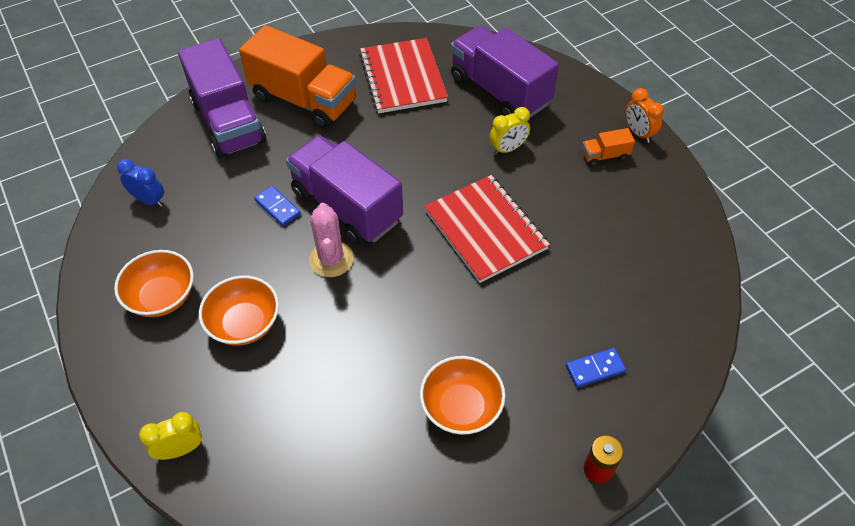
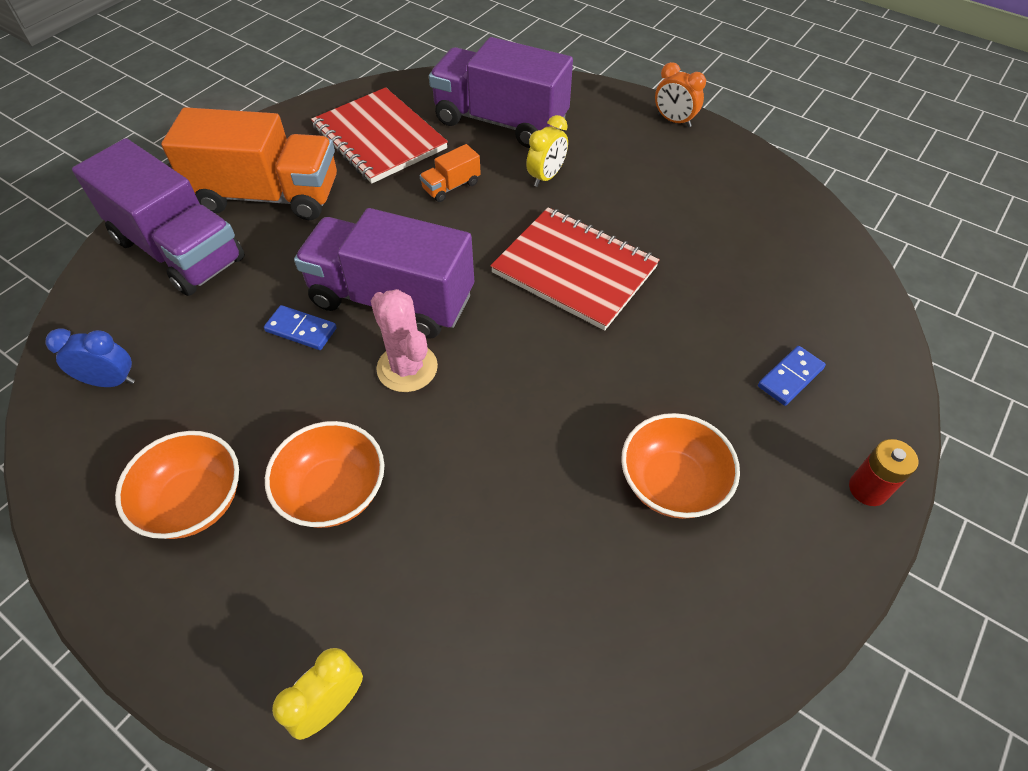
camera: 25 degrees left, 0 degrees up
(605, 156) = (654, 153): orange truck -> orange truck (451, 186)

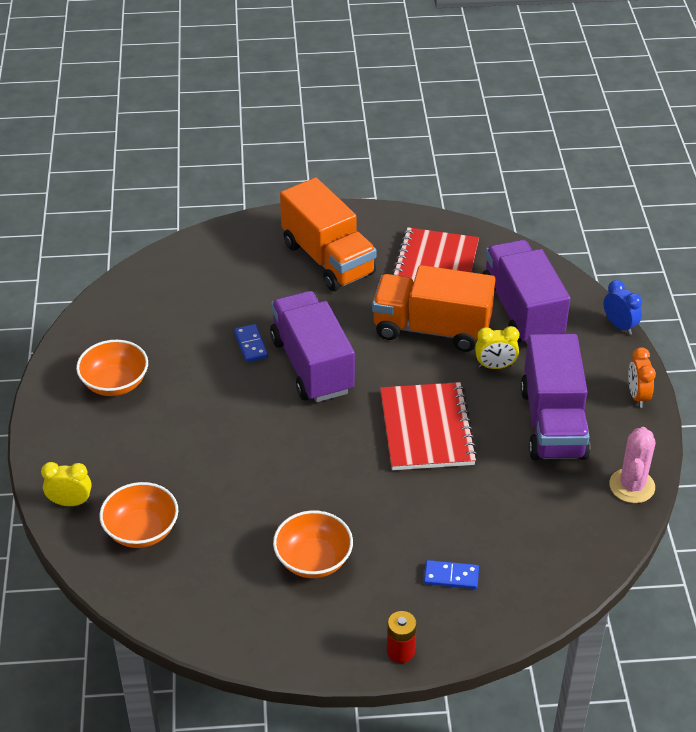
camera: 50 degrees right, 10 degrees down
(111, 381) = (145, 301): blue clock -> blue clock (619, 325)
(179, 250) = (248, 257): purple truck -> purple truck (553, 423)
(334, 491) = (170, 428): orange bowl -> orange bowl (141, 531)
(407, 368) = (272, 404): pink cactus -> pink cactus (632, 486)
(451, 186) = (431, 329): orange truck -> orange truck, size x2.41

